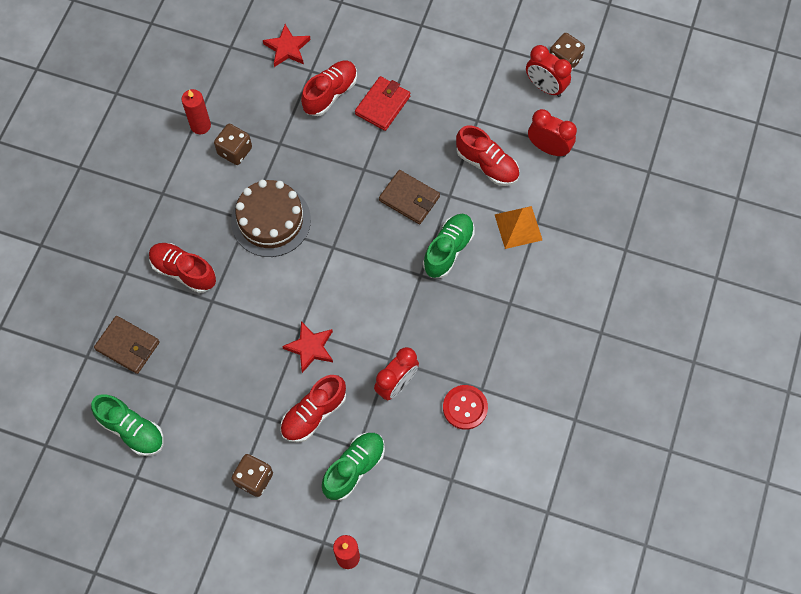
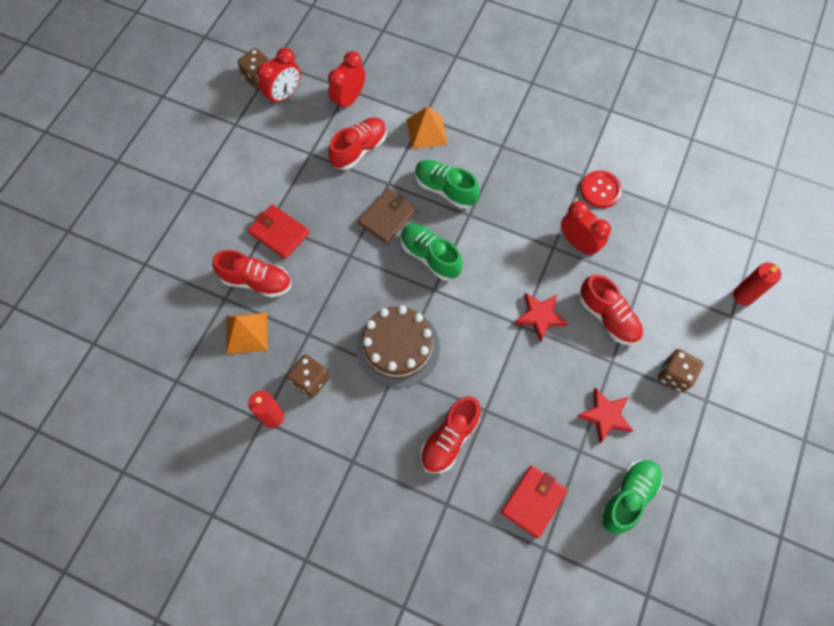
camera: 85 degrees left, 0 degrees up
(128, 346) = (533, 501): brown wallet -> red wallet
(278, 94) = (247, 333): none -> orange pyramid
(287, 48) = (191, 321): red star -> red star (605, 416)
(330, 94) = (256, 281): red shoe -> red shoe turned 150 degrees clockwise
(354, 468) = (660, 285): green shoe -> green shoe (430, 256)

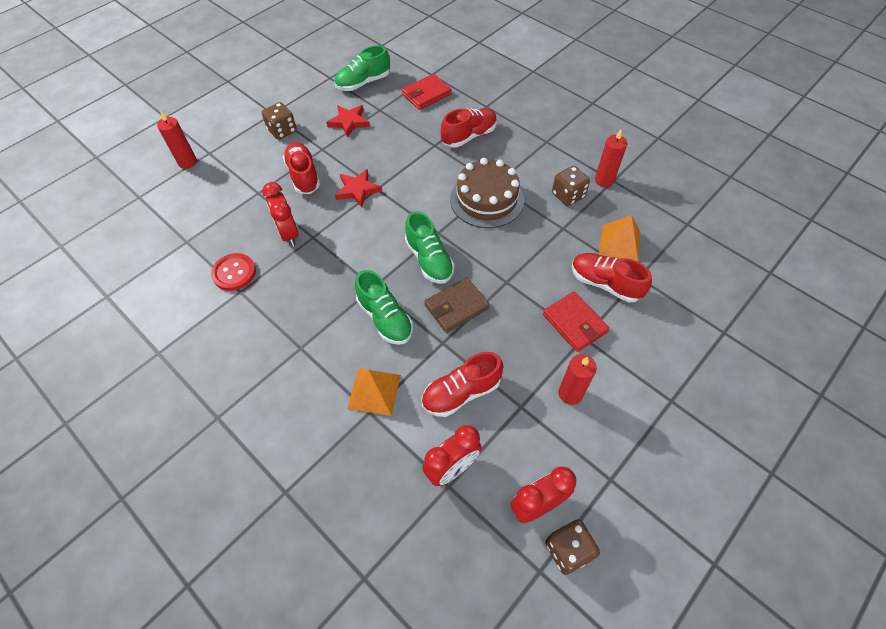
camera: 160 degrees left, 10 degrees down
(273, 173) = (570, 394): none -> red candle

